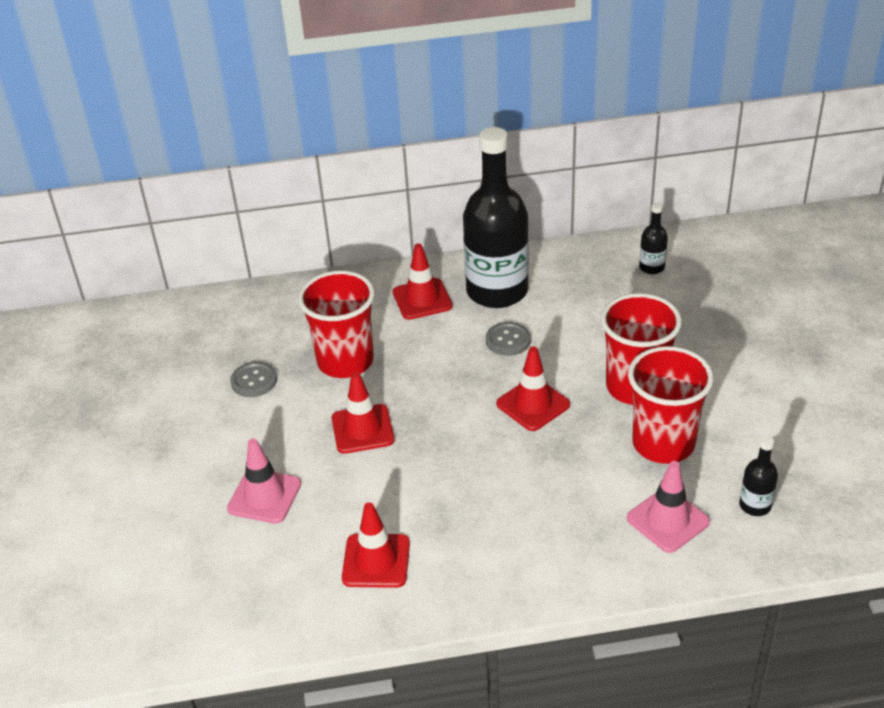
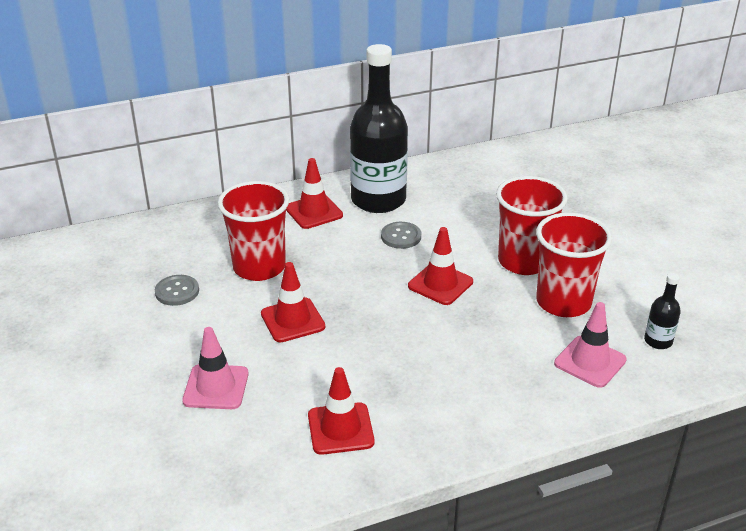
camera: 15 degrees left, 5 degrees down
(651, 267) = (503, 171): black bottle -> none

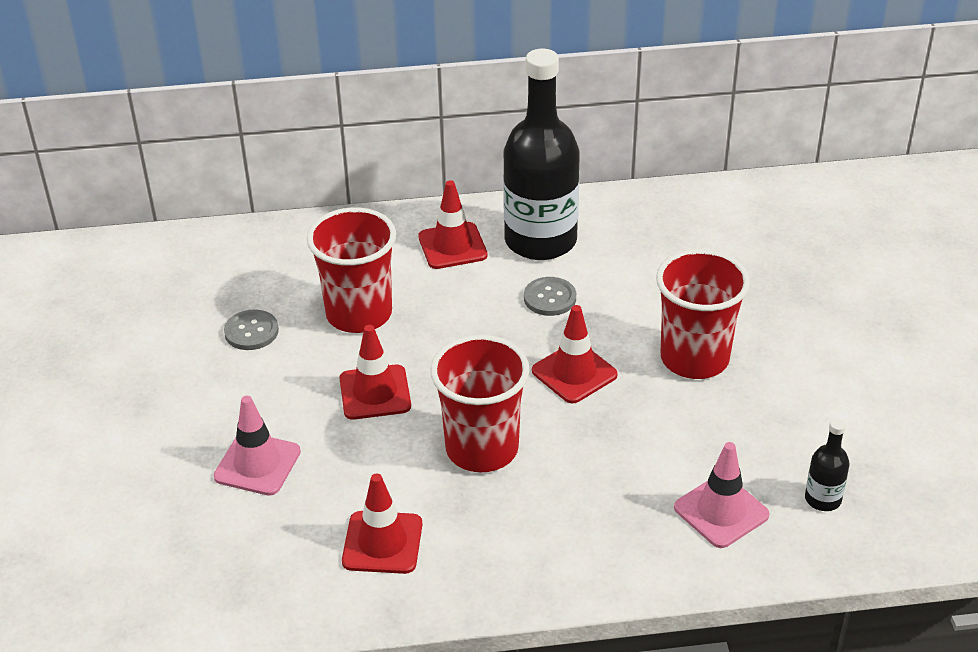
camera: 15 degrees right, 5 degrees up
(563, 302) = (722, 424): red cup -> red cup (482, 449)

